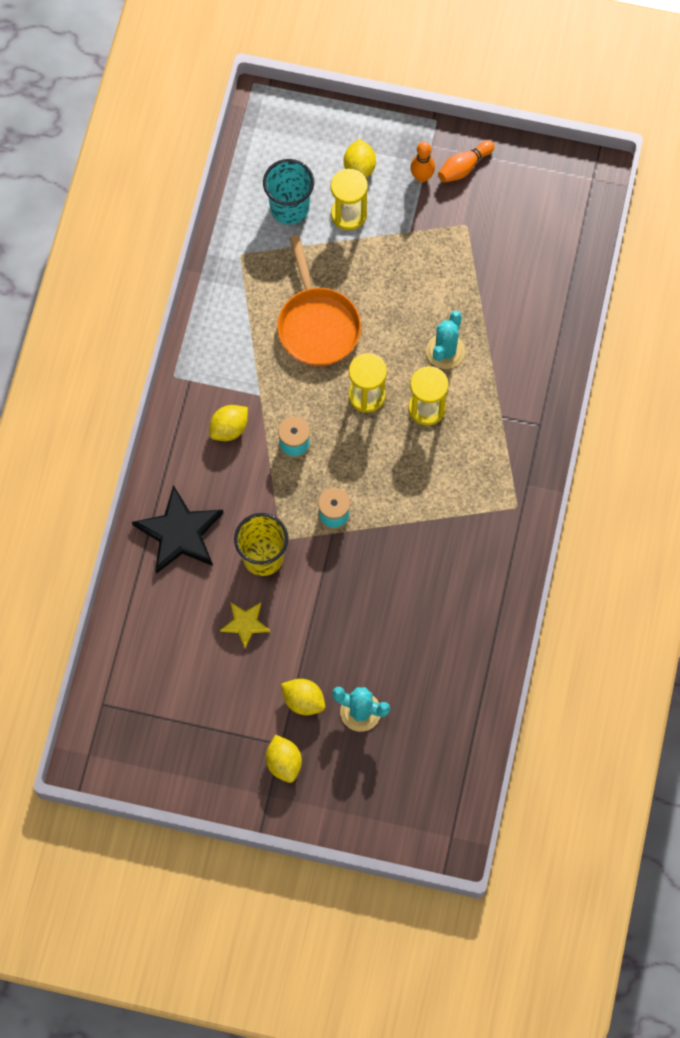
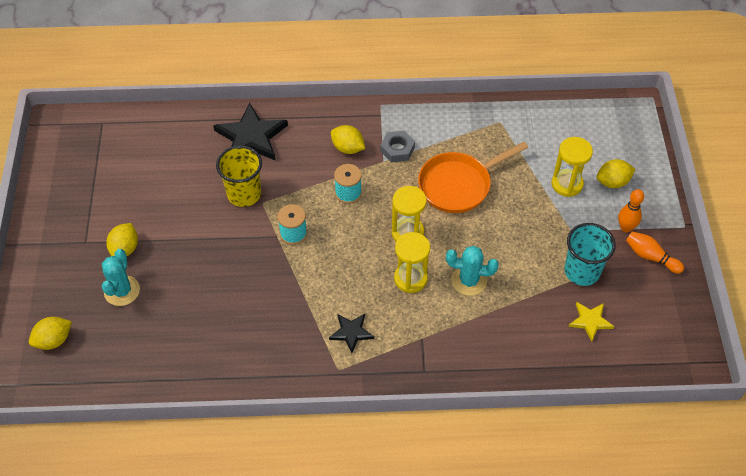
camera: 75 degrees right, 15 degrees down
(245, 623) = (184, 195): yellow star -> yellow star (590, 321)
(247, 375) = (397, 149): none -> grey nut
(284, 763) = (69, 247): yellow lemon -> yellow lemon (54, 340)
(289, 208) = (554, 144): turquoise cup -> turquoise cup (582, 271)
(477, 484) = (351, 332): none -> black star

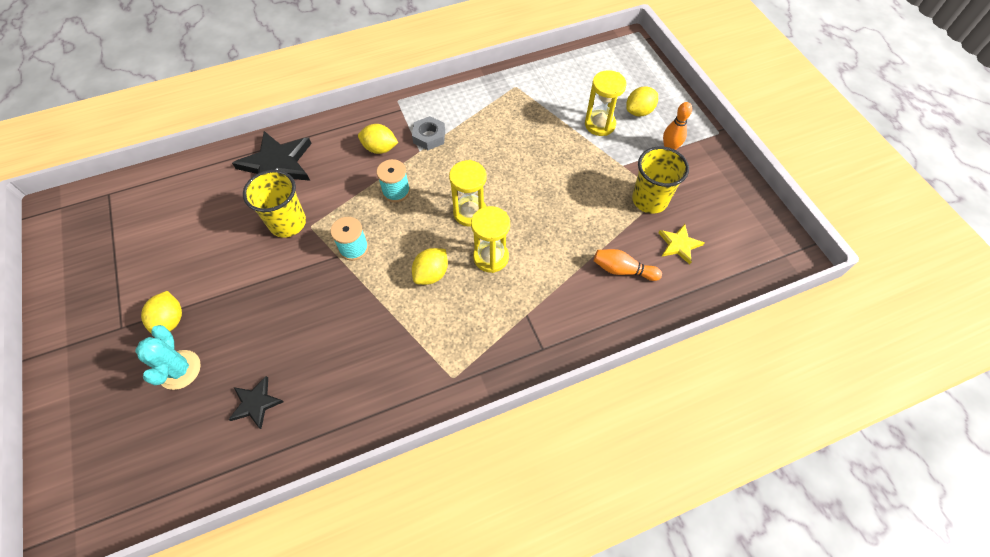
camera: 20 degrees left, 5 degrees up
(54, 340) = (110, 457): yellow lemon -> yellow lemon (431, 274)
(351, 332) = (451, 333): black star -> black star (256, 403)
(458, 185) = (501, 153): orange pan -> none
(469, 281) = (548, 241): turquoise cactus -> none
(582, 271) = (649, 200): turquoise cup -> yellow cup
(650, 257) = (703, 168): orange bowling pin -> orange bowling pin (622, 270)

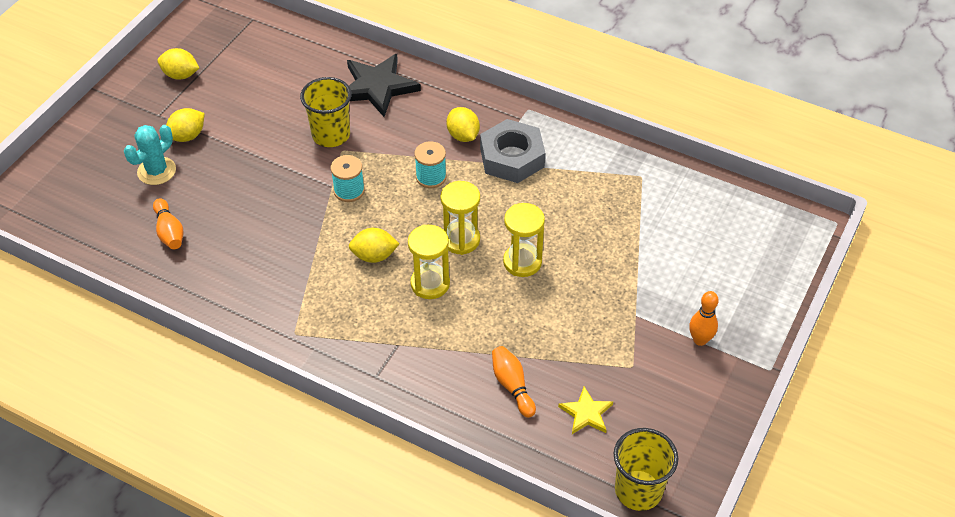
camera: 50 degrees right, 10 degrees down
(256, 403) = (169, 232): black star -> orange bowling pin
(429, 136) = (512, 157): grey nut -> grey nut, size x1.69
(600, 124) = (667, 267): yellow hourglass -> yellow hourglass (522, 262)
(639, 111) = (721, 288): yellow lemon -> yellow lemon (180, 75)
(649, 200) = (616, 360): yellow cup -> yellow cup (638, 490)

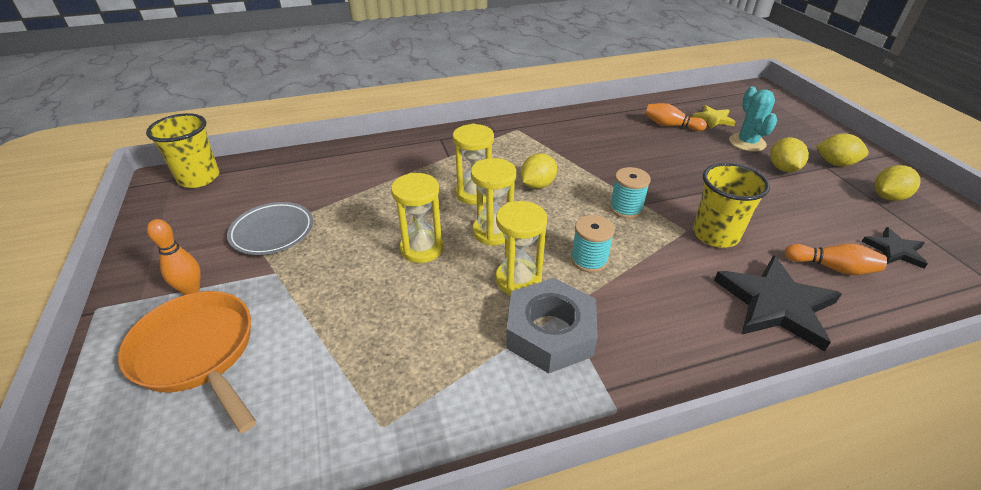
camera: 135 degrees right, 10 degrees down
(258, 58) = (894, 250): none -> black star
(463, 136) = (626, 318): yellow lemon -> yellow lemon (835, 163)
(489, 196) = (518, 280): none -> yellow hourglass
(512, 386) = (343, 178): orange bowling pin -> orange bowling pin (832, 267)
(586, 413) = (270, 192): yellow star -> yellow star (713, 119)
(614, 359) = (272, 232): none -> grey plate
(715, 283) = (198, 353): none -> orange pan

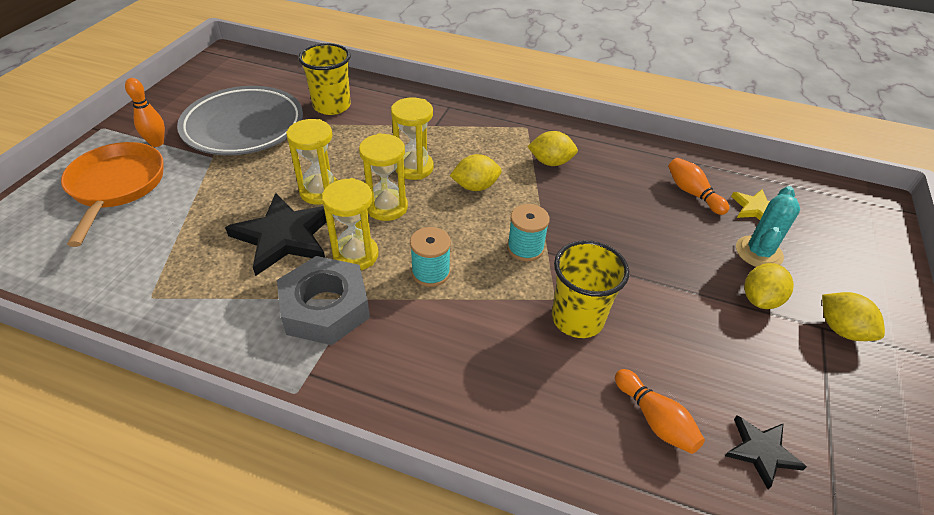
camera: 35 degrees right, 5 degrees up
(199, 178) = (246, 63): yellow cup -> yellow cup (332, 106)
(272, 232) = (243, 126): grey plate -> grey plate, size x1.68
(775, 304) = (541, 410): black star -> black star (284, 236)
(888, 197) = (852, 400): yellow lemon -> yellow lemon (550, 162)

